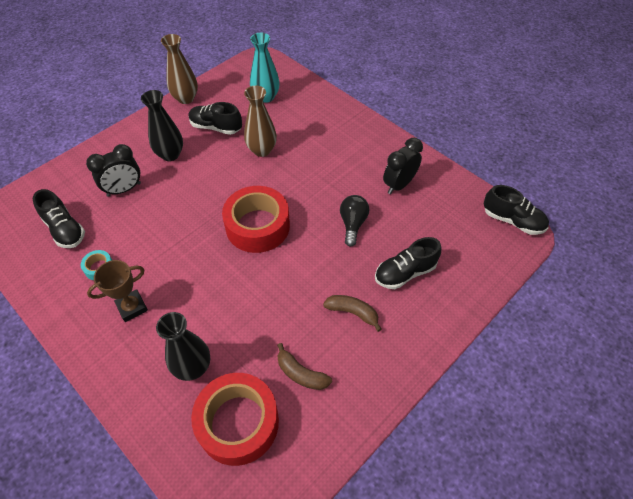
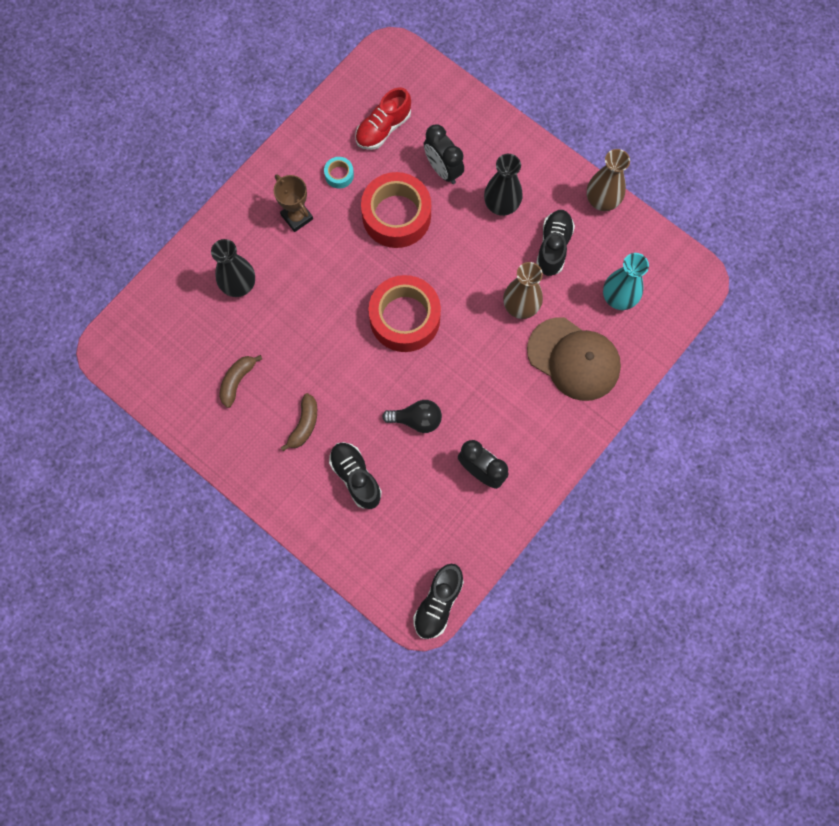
camera: 85 degrees right, 20 degrees up
(65, 230) = (383, 128): black shoe -> red shoe
(238, 423) = (190, 333): red tape -> red tape (396, 216)
(310, 124) = (574, 359): none -> brown cap

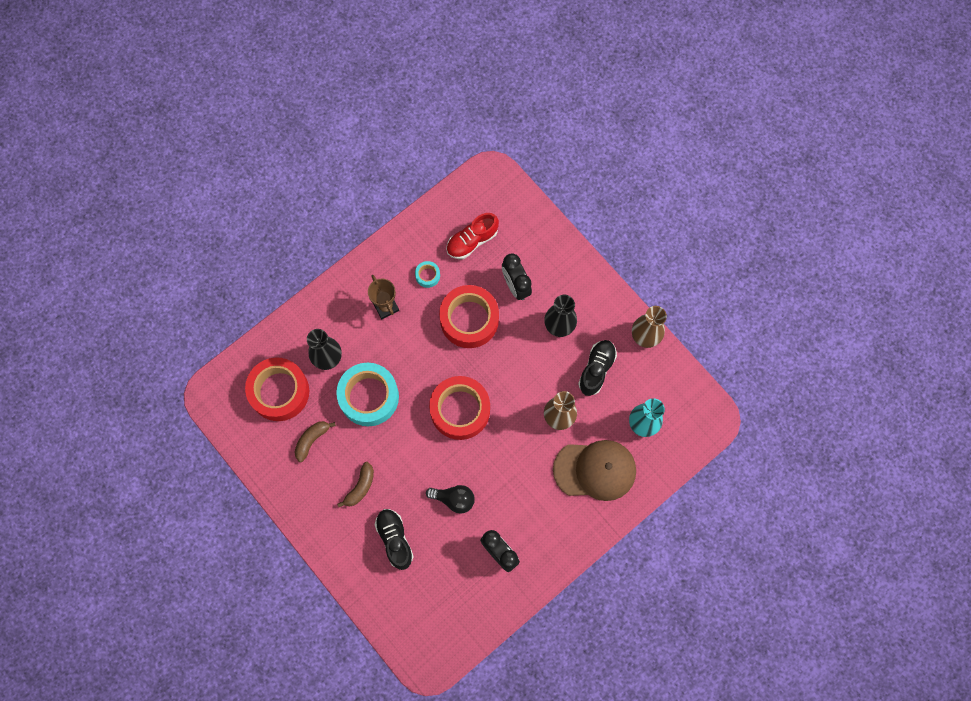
camera: 10 degrees right, 0 degrees up
(189, 333) = (279, 392): none -> red tape
(295, 321) = (369, 397): none -> turquoise tape
(438, 603) = (443, 658): black shoe -> none
(574, 359) = (595, 470): brown cap -> brown cap turned 45 degrees counterclockwise

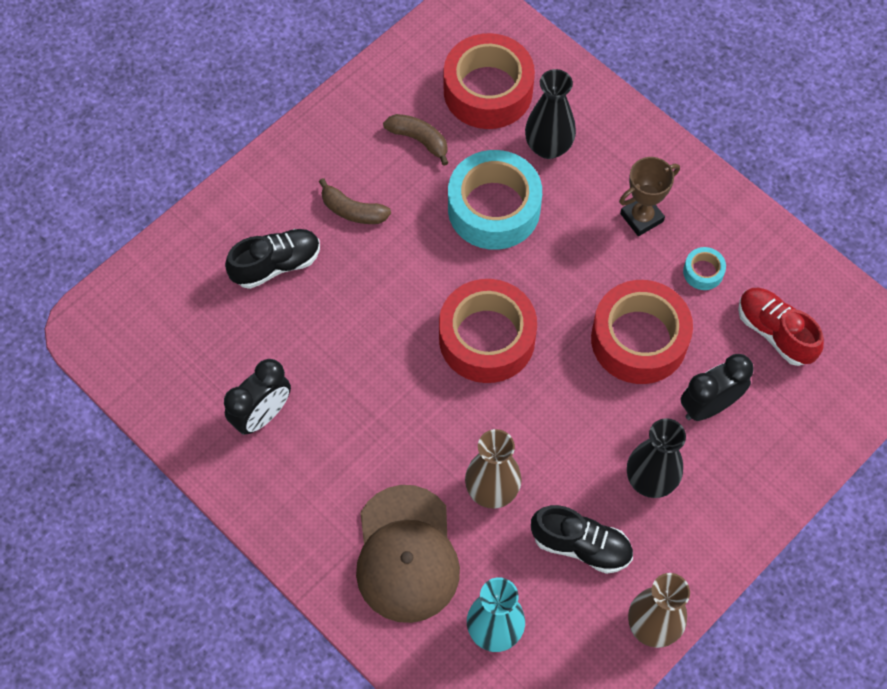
camera: 85 degrees right, 10 degrees down
(454, 499) = (343, 342): black light bulb -> none

